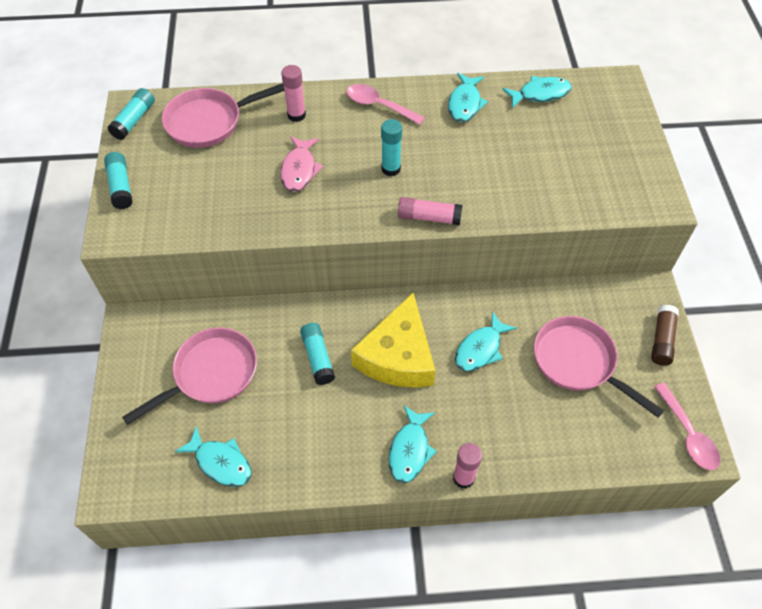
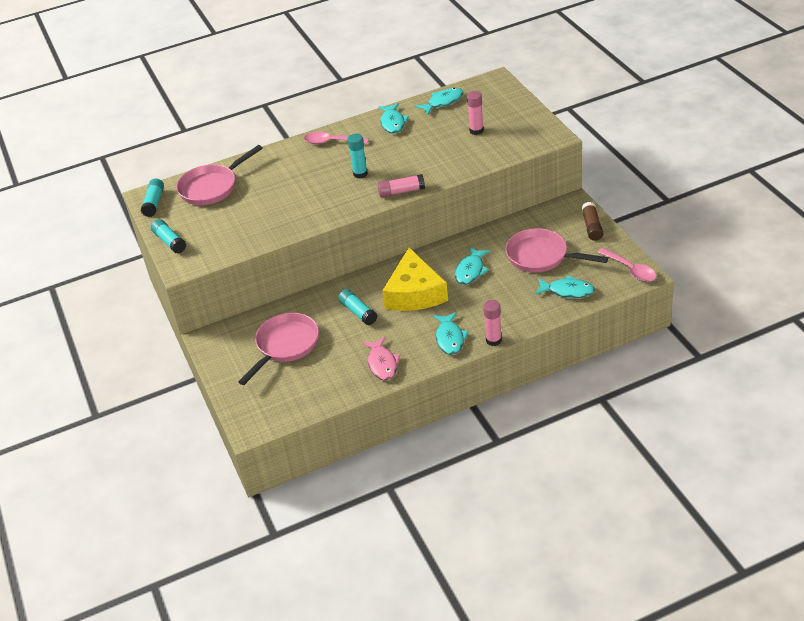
camera: 15 degrees left, 15 degrees down
(221, 462) = (321, 388): turquoise fish -> turquoise fish (567, 291)
(296, 115) = (274, 164): pink glue stick -> pink glue stick (476, 131)
(299, 170) = (295, 194): pink fish -> pink fish (382, 364)

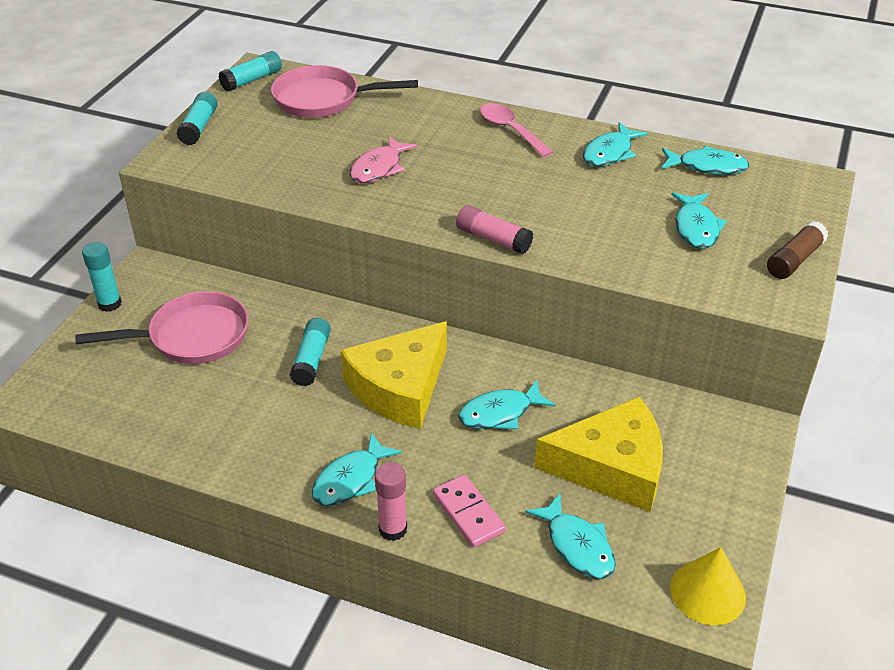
camera: 40 degrees right, 0 degrees up
(360, 174) = (482, 186): turquoise glue stick -> turquoise glue stick (109, 304)
(382, 364) = (240, 444): pink fish -> pink fish (379, 168)
(476, 131) = (696, 228): pink glue stick -> turquoise fish
(513, 312) = (468, 513): none -> pink domino
(541, 256) = (612, 467): pink pan -> yellow cheese
(592, 227) = (738, 482): brown glue stick -> brown glue stick (794, 260)
(631, 270) = (707, 592): pink spoon -> yellow cone

